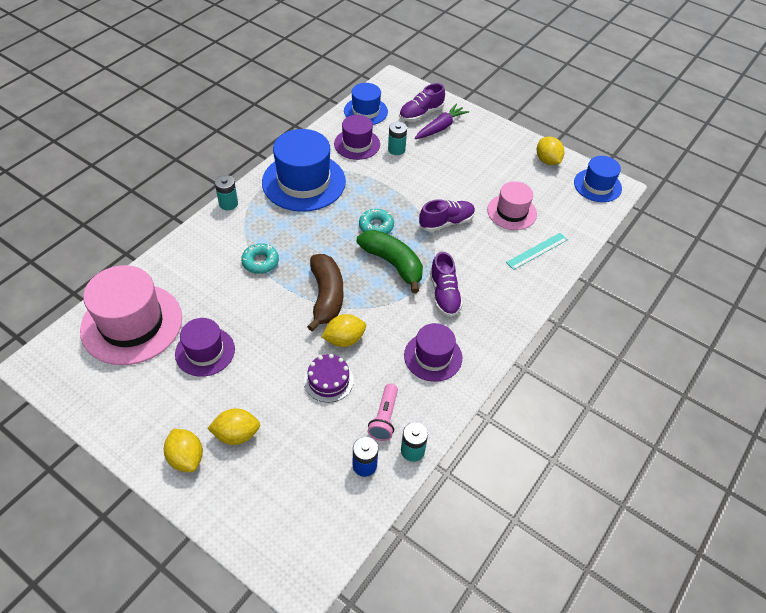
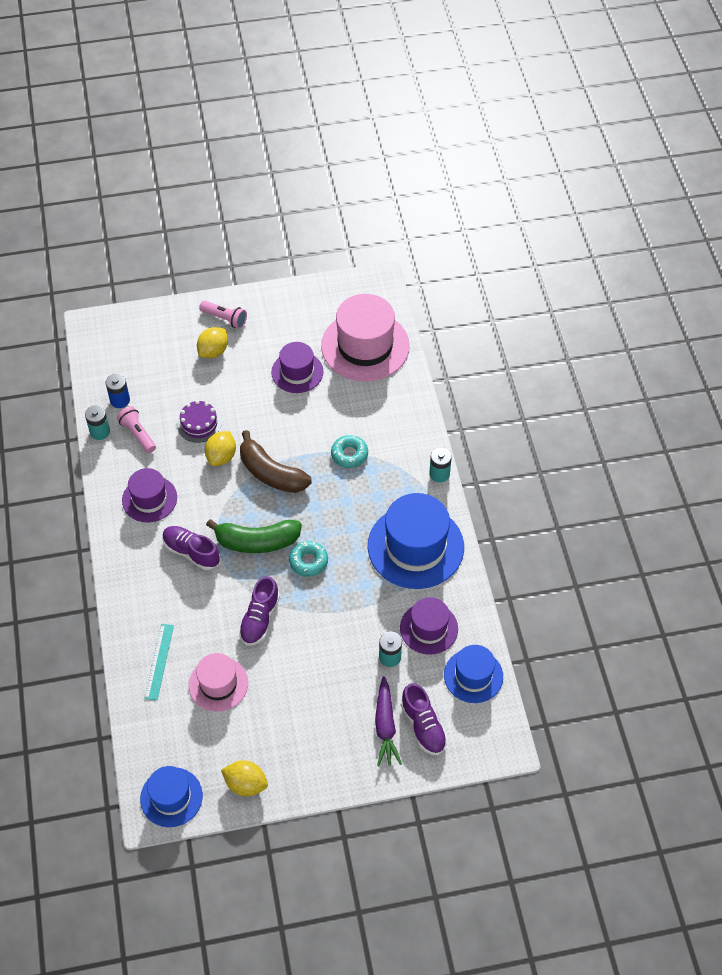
camera: 135 degrees right, 5 degrees up
(186, 458) = (225, 319): yellow lemon -> pink flashlight
(421, 114) = (423, 726): purple shoe -> purple shoe turned 150 degrees clockwise

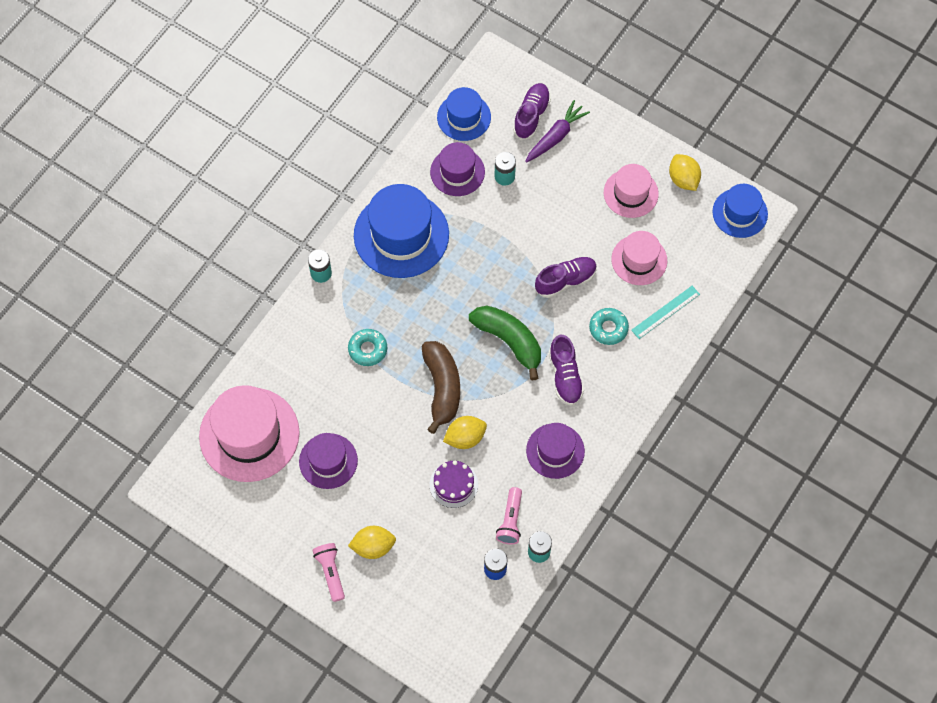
camera: 135 degrees left, 10 degrees up
(277, 733) = (631, 193): none -> pink hat
(308, 561) = (488, 292): turquoise donut -> turquoise donut (608, 328)

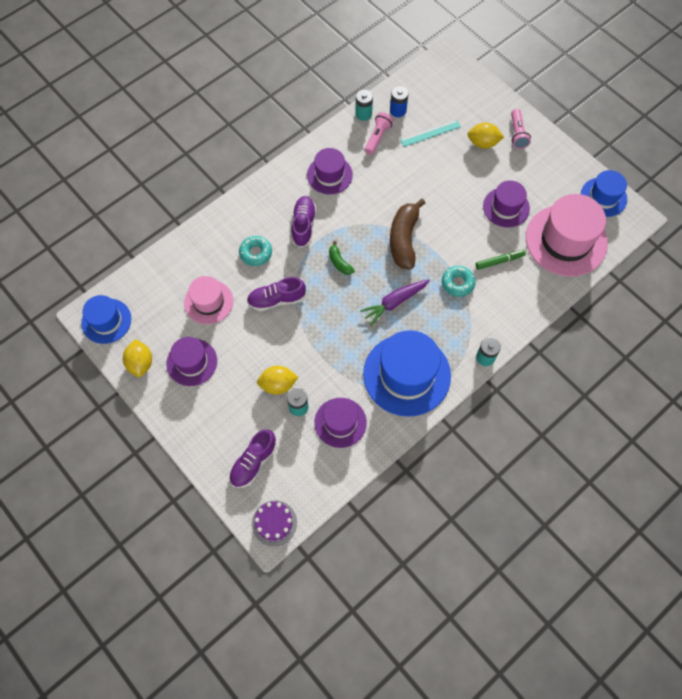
camera: 165 degrees left, 0 degrees up
(324, 388) = (499, 261): none -> green marker
(453, 484) = (413, 170): purple cake -> purple cake (274, 523)
(464, 117) = (318, 478): blue hat -> blue hat (603, 197)
(465, 438) = (395, 199): yellow lemon -> yellow lemon (278, 385)
(509, 341) = (339, 262): green banana -> green banana, size x0.50
(556, 136) = (238, 434): purple carrot -> purple carrot (394, 302)
(631, 193) = (192, 362): pink hat -> purple hat
(665, 312) = (205, 254): turquoise ruler -> turquoise ruler (430, 133)

